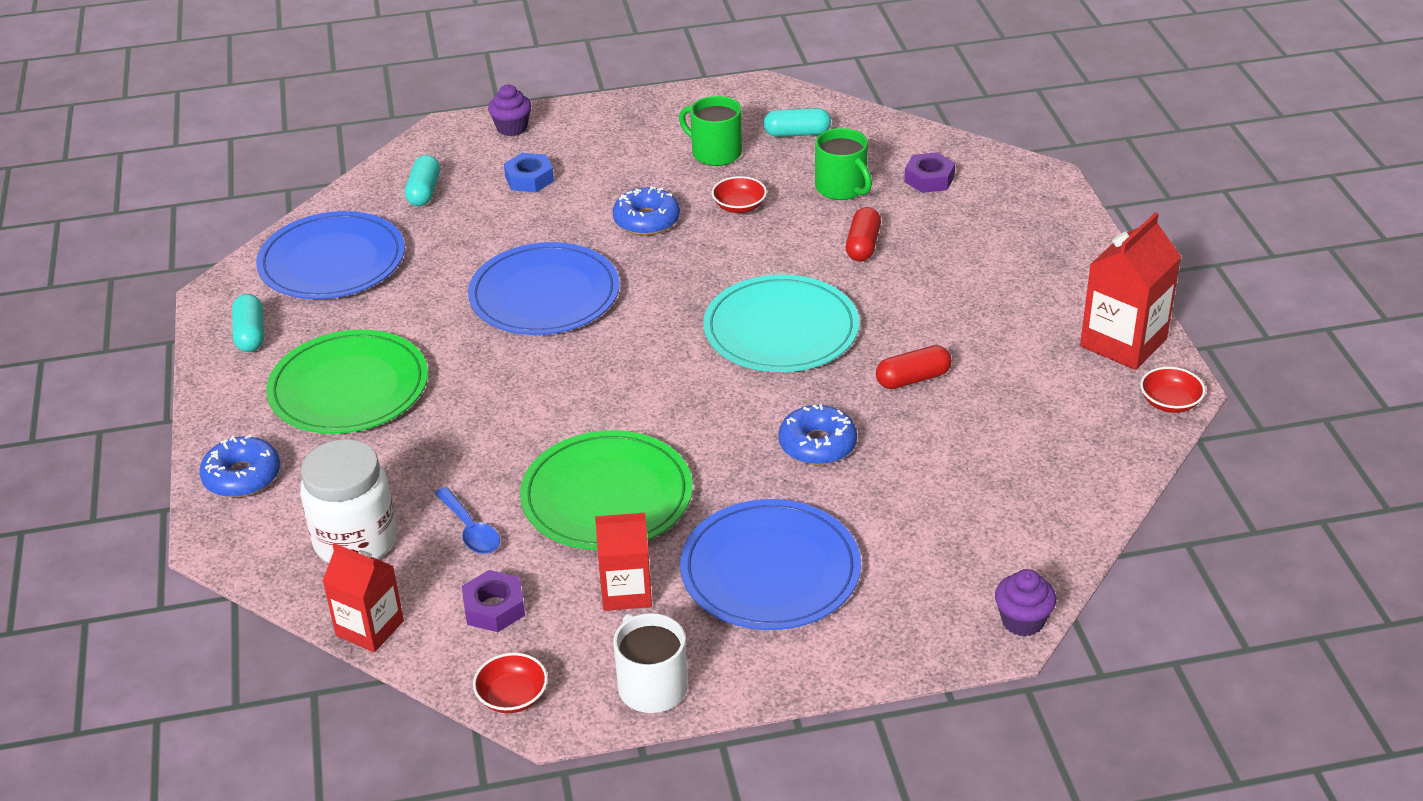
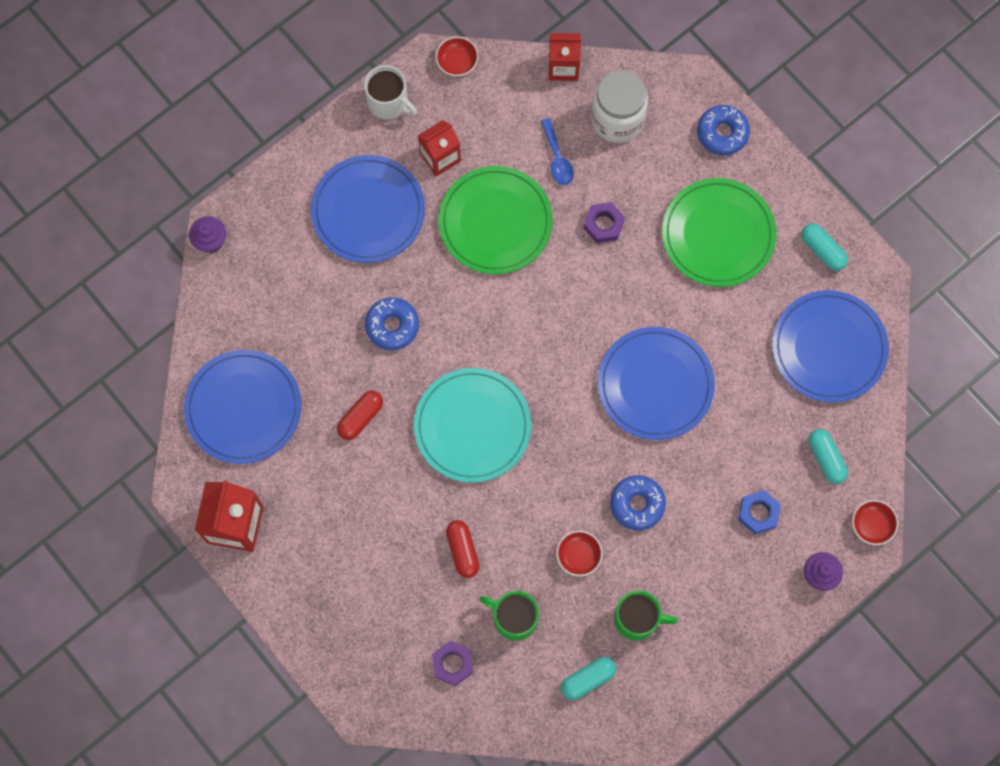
camera: 150 degrees right, 35 degrees up
(470, 530) = (557, 158): blue spoon -> blue spoon turned 135 degrees counterclockwise
(494, 608) = (505, 112): purple nut -> purple nut (603, 225)
(1062, 435) = (243, 408): none -> blue plate
(1170, 402) = (185, 474): red bowl -> red bowl (872, 525)

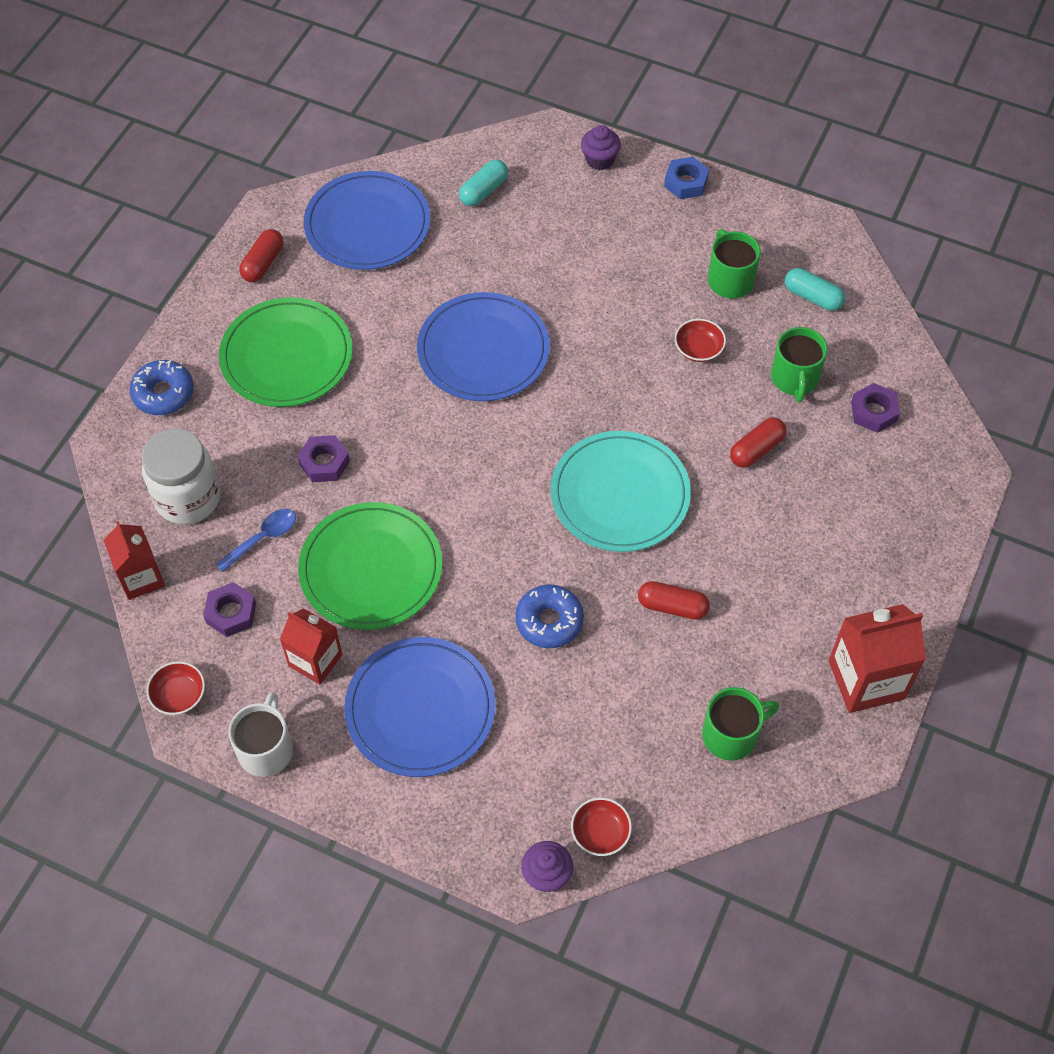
camera: 115 degrees left, 15 degrees down
(243, 408) = (731, 735): blue plate -> green mug
(505, 116) = (231, 613): none -> purple nut
(637, 504) = (617, 320): blue donut -> none
(758, 513) = (568, 223): blue nut -> blue nut (685, 182)
(822, 250) = (263, 263): turquoise capsule -> red capsule
(872, 525) = (529, 138): red bowl -> red bowl (600, 833)

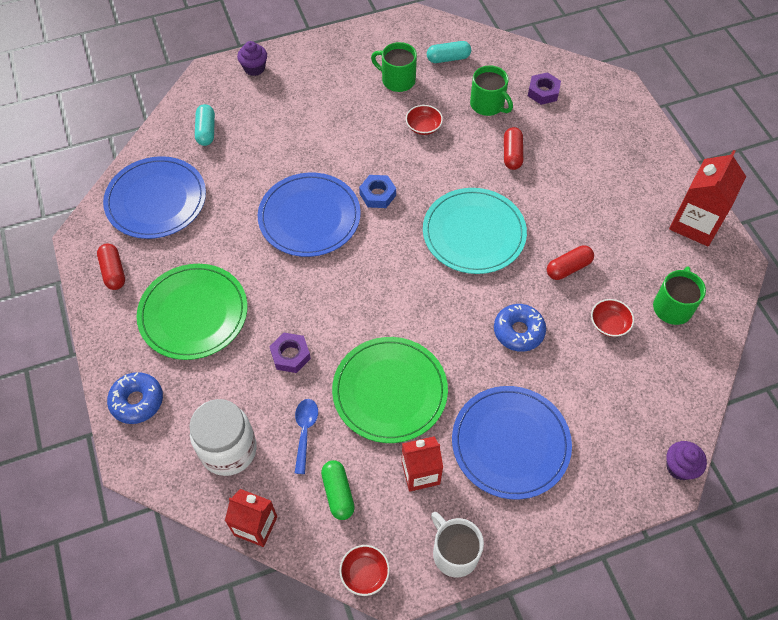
camera: 45 degrees left, 0 degrees up
(231, 613) = (338, 493): purple nut -> green capsule
(600, 833) = (676, 418): red bowl -> red bowl (609, 324)
(685, 182) = (315, 48): blue nut -> blue nut (377, 194)

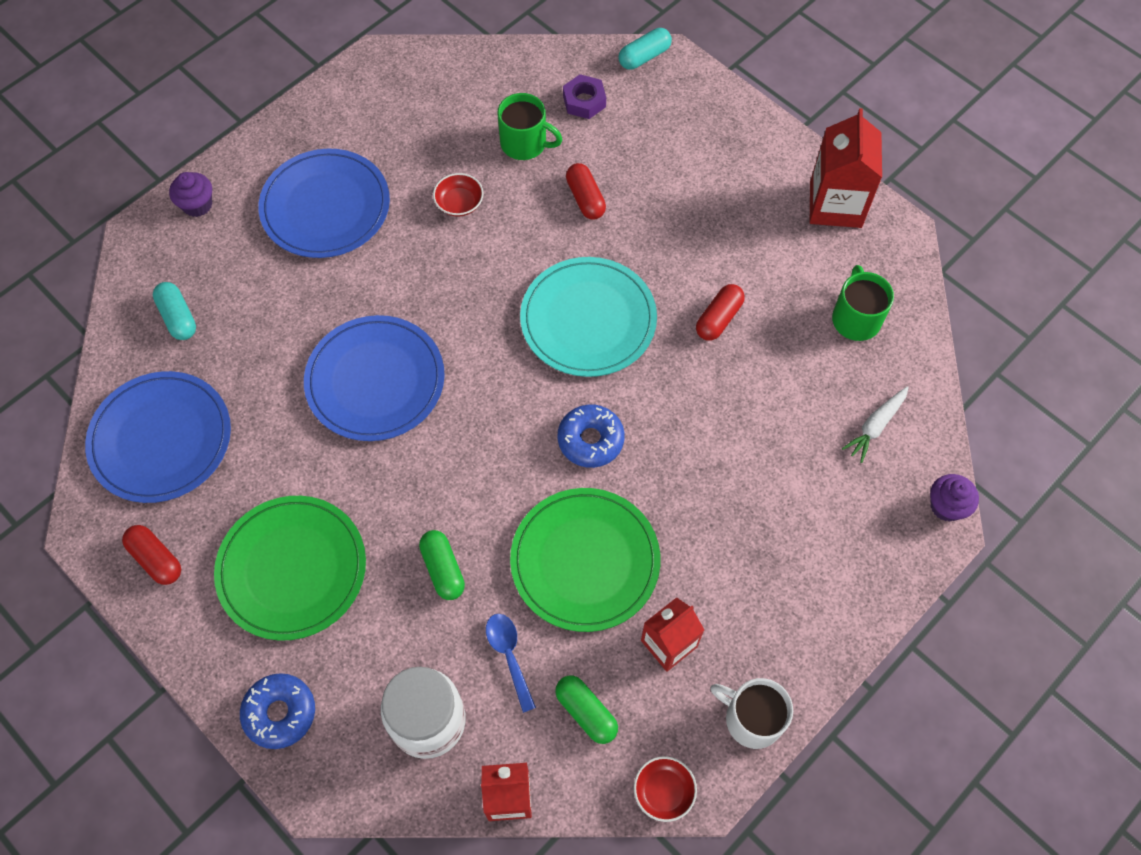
camera: 25 degrees left, 5 degrees up
(290, 355) = (443, 569): purple nut -> green capsule
(377, 194) = (446, 316): blue nut -> none
(397, 80) = (395, 152): green mug -> none
(448, 58) = (445, 98): turquoise capsule -> turquoise capsule (644, 57)
(510, 443) = (753, 561): blue plate -> blue plate (325, 207)
(518, 331) = (698, 422): blue donut -> blue donut (590, 440)
(609, 324) = (796, 369): red bowl -> none
(651, 388) = (875, 426): none -> white carrot

